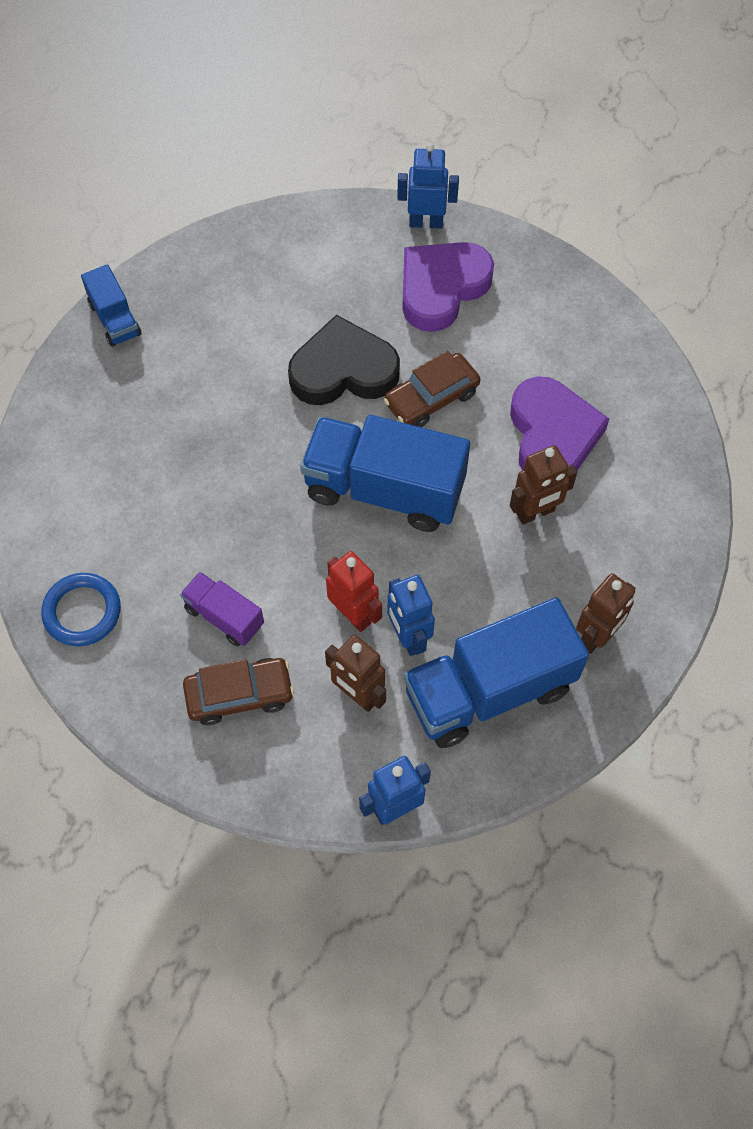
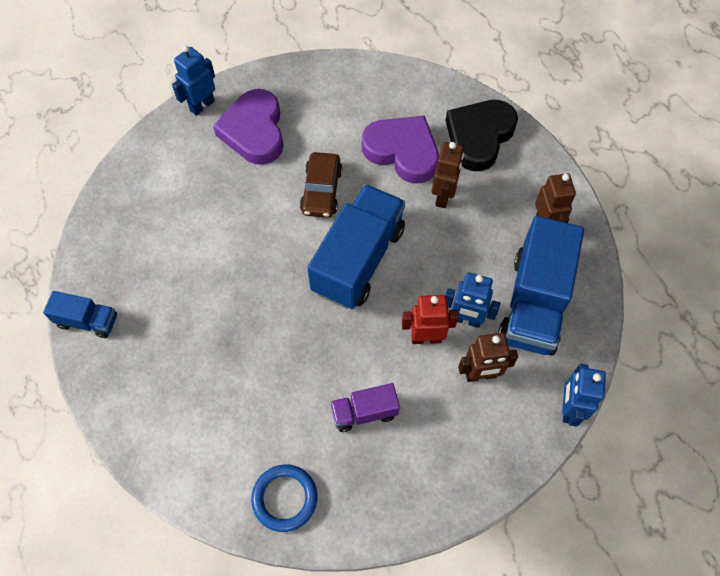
camera: 50 degrees left, 0 degrees up
(239, 695) = (425, 443): brown car -> none
(343, 370) = (257, 221): black heart -> black heart (479, 137)
(384, 489) = (358, 260): blue truck -> blue truck turned 150 degrees clockwise

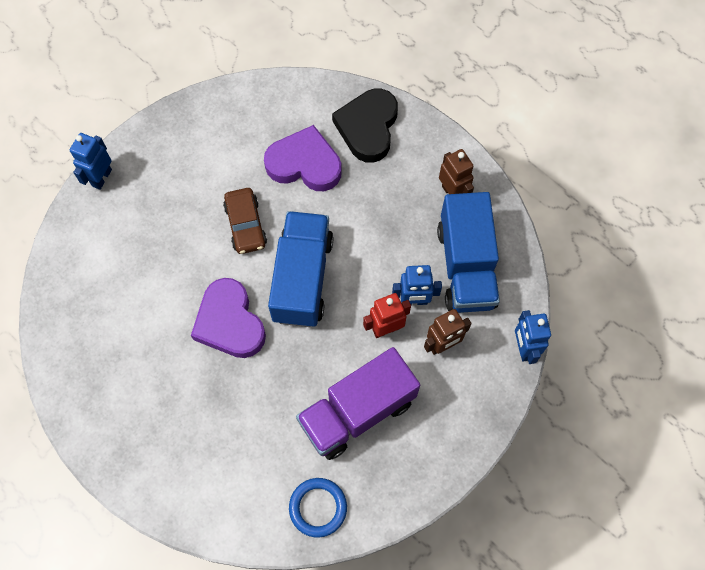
camera: 20 degrees left, 5 degrees up
(87, 321) = (82, 417): blue truck -> none
(254, 131) = (161, 187): purple heart -> purple heart (230, 322)
(364, 412) = (357, 411): purple truck -> purple truck, size x1.99
(443, 196) = (356, 195): brown robot -> none

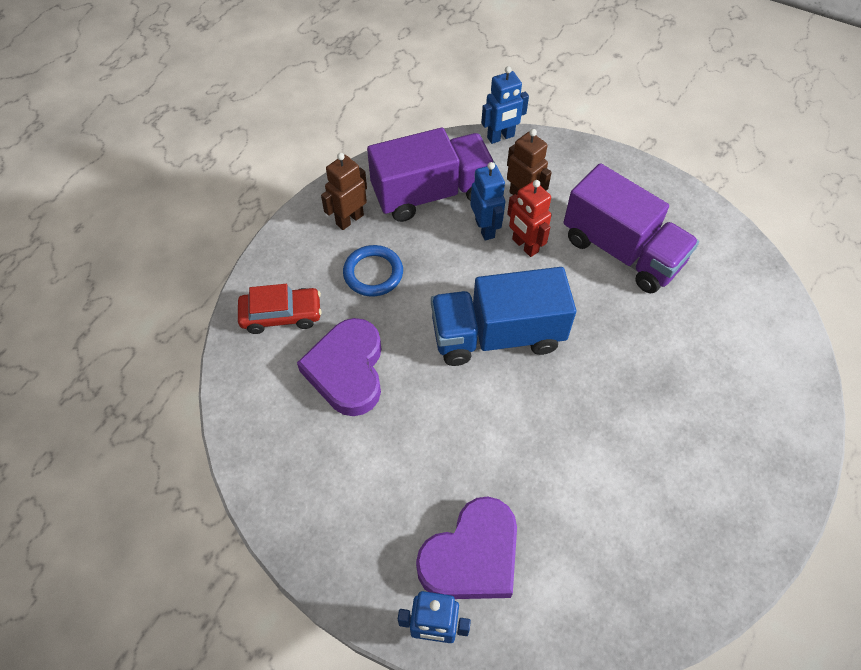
camera: 105 degrees left, 10 degrees down
(230, 322) = (578, 395): purple heart -> purple heart (472, 556)
(245, 225) = (449, 414): brown car -> none
(318, 507) = (730, 262): blue ring -> blue ring (373, 273)
(368, 128) = (281, 315): black heart -> red car
(466, 266) = (431, 193): blue truck -> purple truck

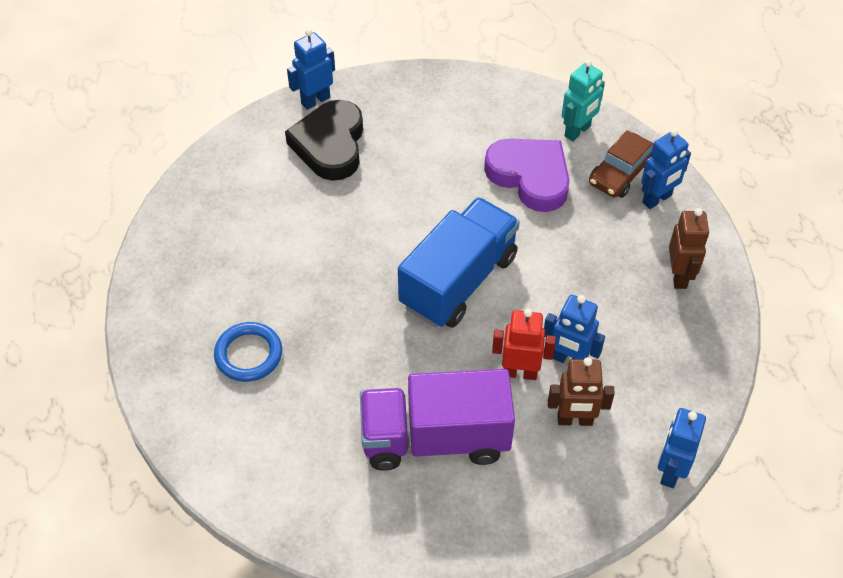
camera: 135 degrees right, 5 degrees down
(261, 376) = (578, 131): none -> turquoise robot
(281, 315) = (621, 173): red car -> brown car
(287, 276) = (657, 199): none -> blue robot
(373, 273) = (603, 251): blue ring -> blue ring (248, 354)
(431, 193) = (651, 355): purple truck -> none
(472, 556) = (330, 145): purple heart -> black heart

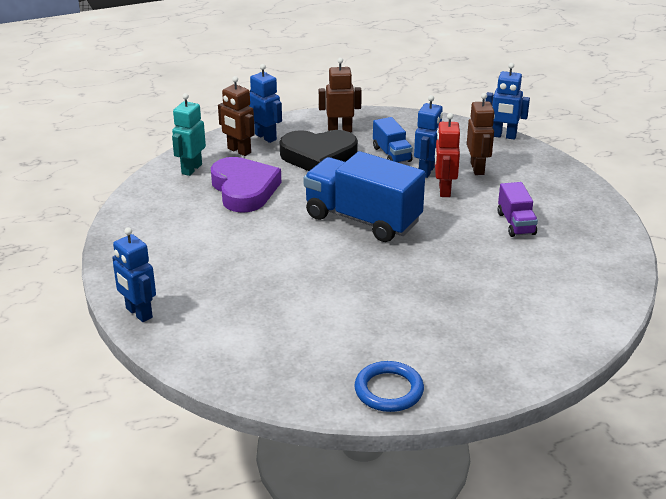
camera: 95 degrees left, 20 degrees down
(248, 354) = (469, 323): blue ring -> blue ring (389, 390)
(330, 145) = (204, 298): black heart -> black heart (318, 156)
(435, 438) = (516, 224): purple truck -> purple truck, size x0.50
(530, 177) = (244, 190): purple heart -> purple heart turned 120 degrees clockwise
(578, 131) = (191, 169): turquoise robot -> turquoise robot turned 105 degrees counterclockwise
(613, 326) = (391, 154): none -> blue truck
(621, 173) = (239, 151): brown car -> brown robot

